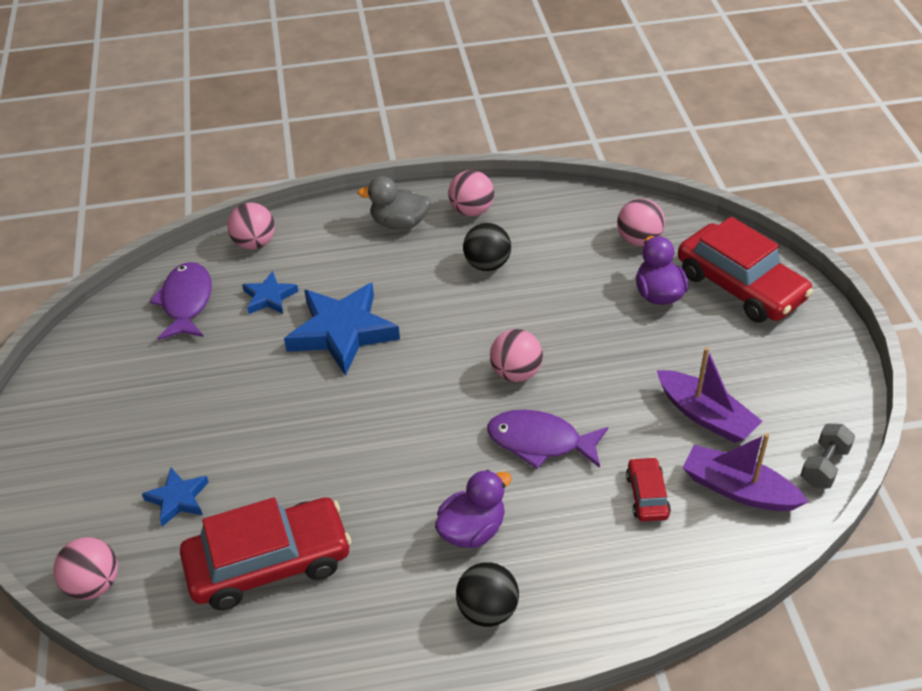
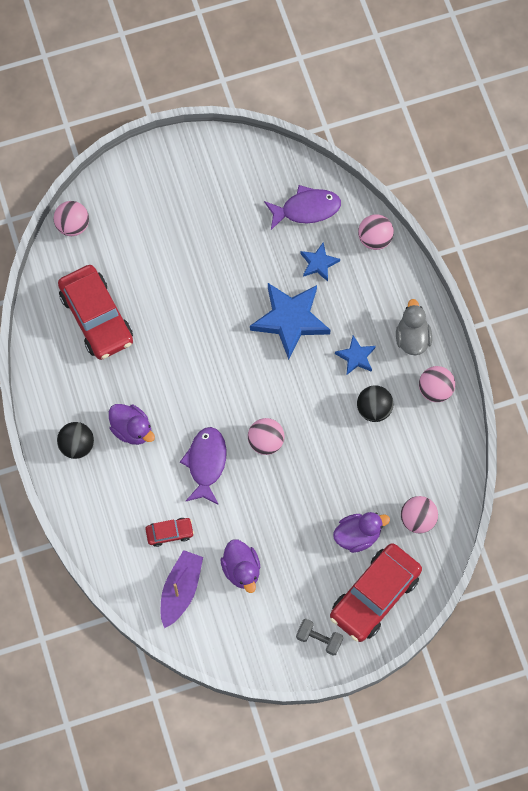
camera: 80 degrees right, 25 degrees up
(178, 499) = (137, 253): blue star -> blue star (356, 357)
(705, 415) = (241, 569): purple boat -> purple duck
(824, 466) = (206, 646): grey dumbbell -> grey dumbbell (319, 639)

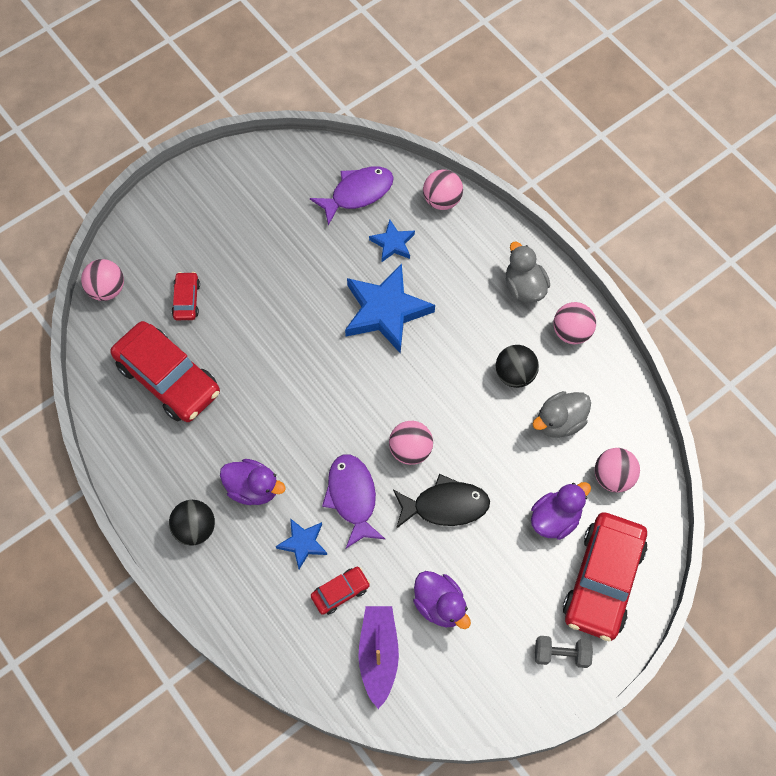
camera: 20 degrees left, 5 degrees down
(133, 256) = (186, 300): none -> red car
(276, 495) = (445, 506): none -> black fish
(356, 357) = (472, 326): blue star -> blue star (303, 543)
(394, 460) = (559, 422): none -> grey duck

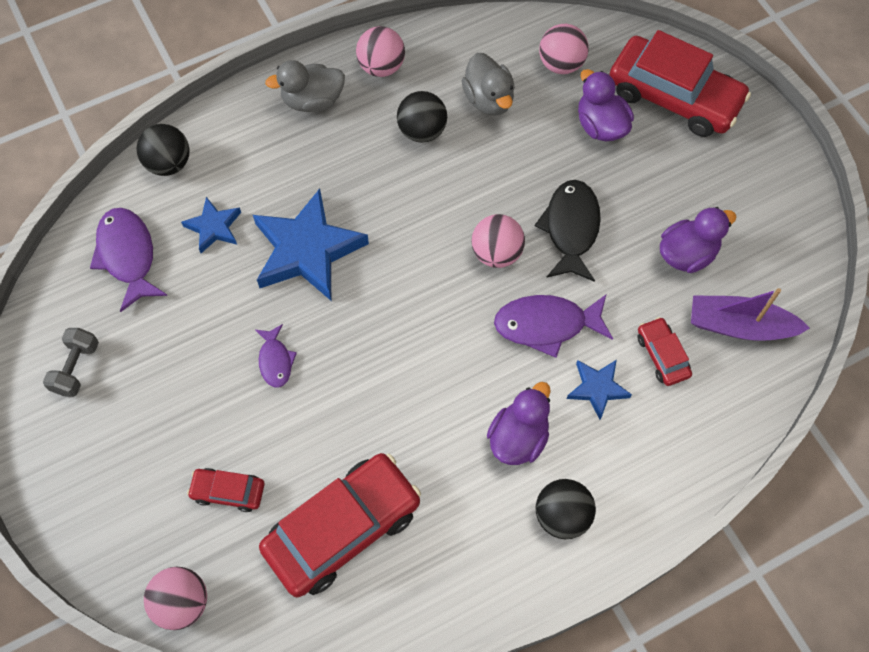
camera: 80 degrees left, 0 degrees up
(290, 308) = (275, 361): none -> purple fish
(442, 200) = (169, 163): pink ball -> black ball
(561, 654) = (750, 149): grey dumbbell -> grey dumbbell (76, 368)

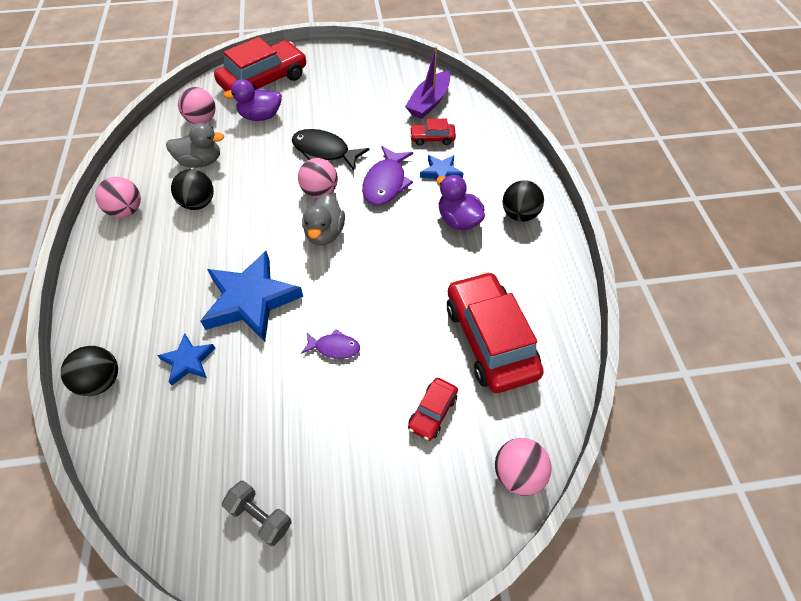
camera: 70 degrees left, 10 degrees down
(128, 256) = (171, 440): purple fish -> none
(312, 101) = (121, 261): grey duck -> grey duck (325, 233)
(687, 254) = (372, 108): purple duck -> none

